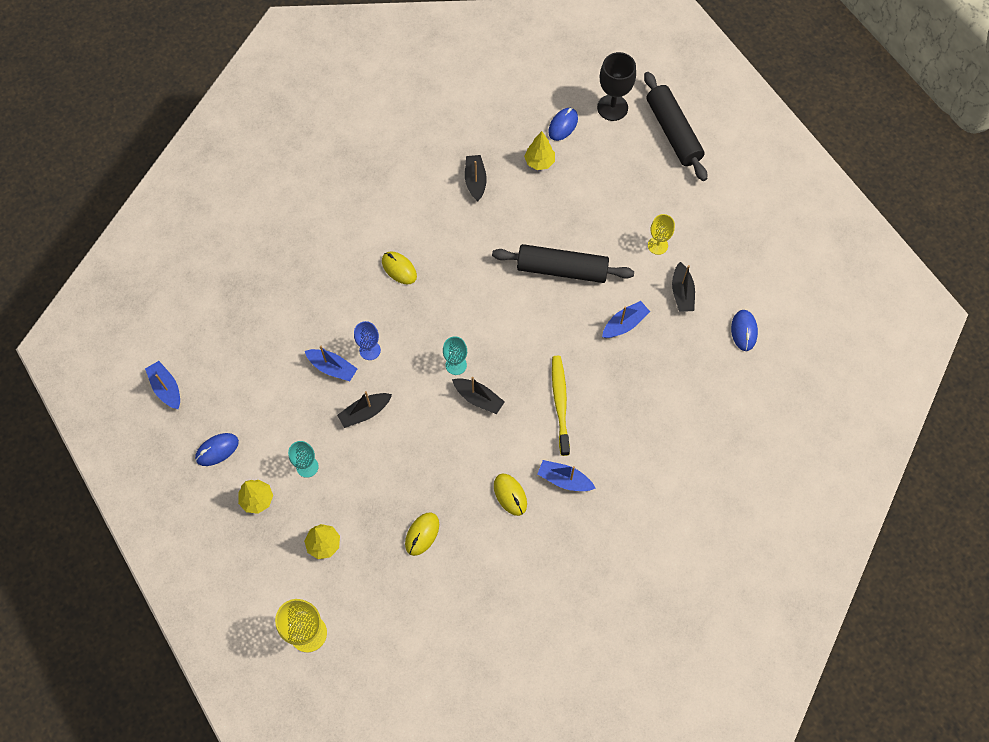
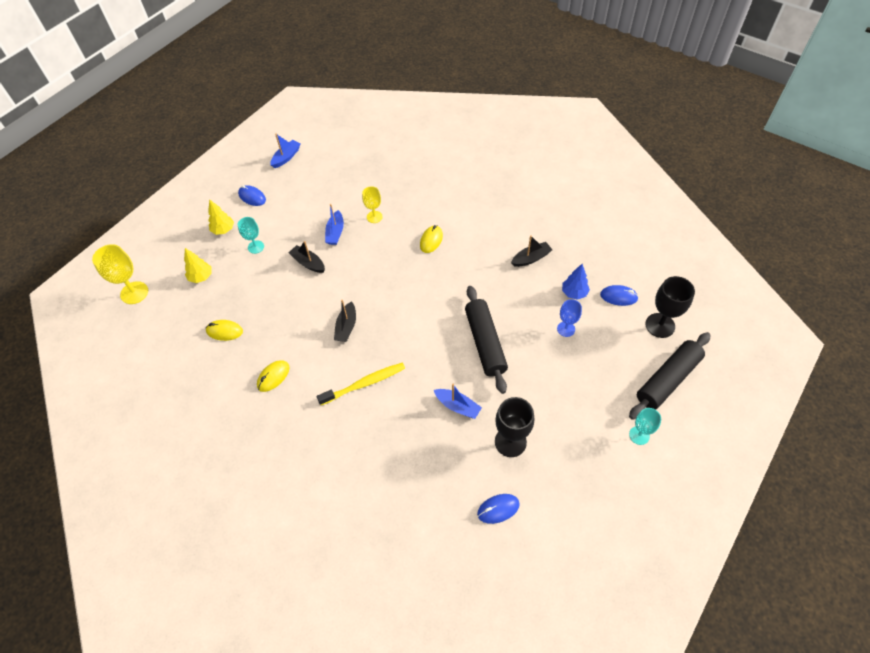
camera: 70 degrees right, 10 degrees down
(370, 350) = (358, 248): blue goblet -> blue goblet (566, 329)
(456, 365) = (368, 303): turquoise goblet -> turquoise goblet (639, 435)
(539, 162) = (574, 293): yellow tree -> blue tree
(564, 480) = (298, 410): blue boat -> none
(657, 245) = (546, 406): yellow goblet -> yellow goblet (374, 217)
(682, 293) = (510, 442): black boat -> black goblet

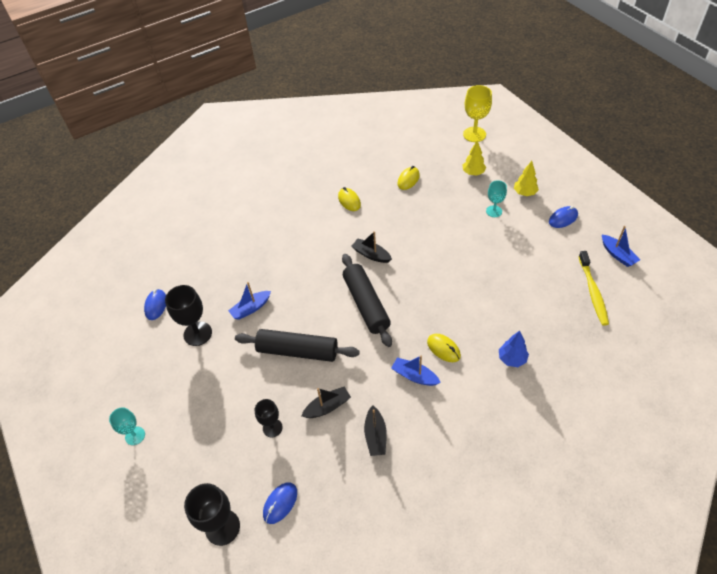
camera: 115 degrees right, 5 degrees down
(308, 263) = (457, 244): black boat -> black boat (327, 407)
(335, 232) = (488, 272): blue boat -> blue boat (414, 376)
(364, 384) = (309, 253): yellow toothbrush -> yellow toothbrush (593, 292)
(374, 217) = (498, 309): yellow goblet -> none
(566, 329) = (272, 428): blue goblet -> black goblet
(574, 293) = (309, 458): blue tree -> blue tree (512, 359)
(667, 380) = (164, 495): black rolling pin -> black rolling pin (366, 304)

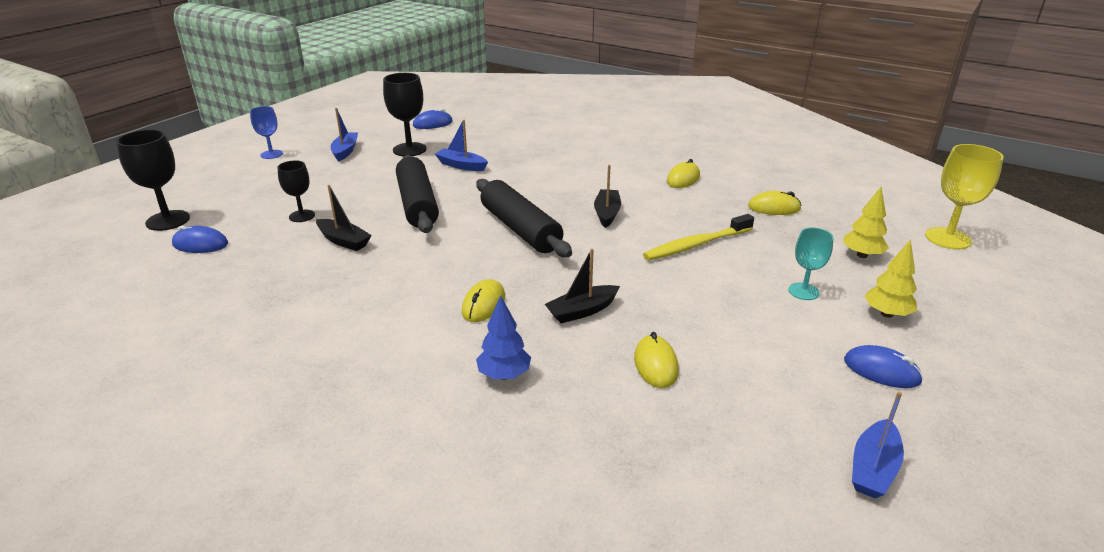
camera: 60 degrees right, 20 degrees down
(135, 436) = (271, 154): turquoise goblet -> blue goblet
(366, 304) = (520, 229): black rolling pin -> black rolling pin turned 75 degrees counterclockwise
(375, 435) = (311, 283): black boat -> black boat (582, 311)
(414, 376) = (421, 291): blue boat -> blue boat (345, 151)
(528, 294) = (655, 365): none -> yellow mouse
(593, 292) = (735, 448): yellow toothbrush -> yellow toothbrush (696, 245)

